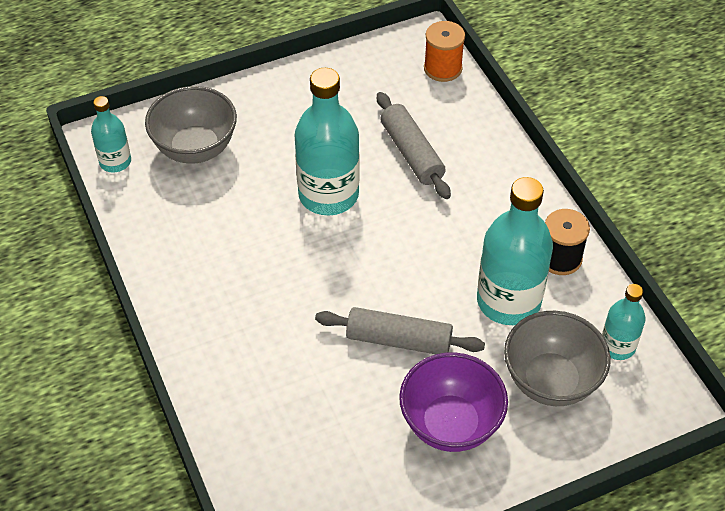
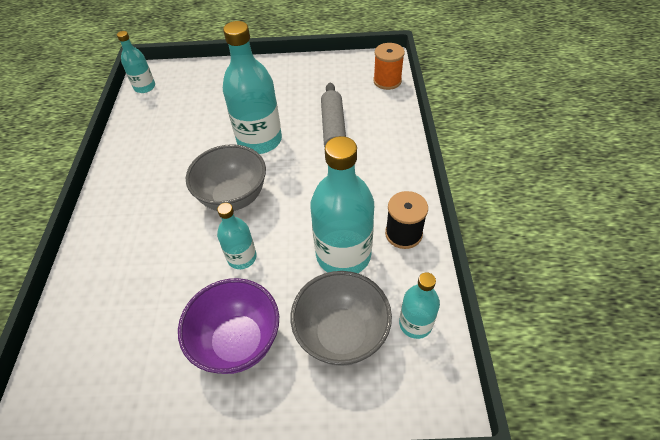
camera: 25 degrees right, 0 degrees up
(195, 148) = (196, 91): grey bowl -> grey bowl (233, 197)
(399, 340) = (242, 257): grey rolling pin -> turquoise bottle

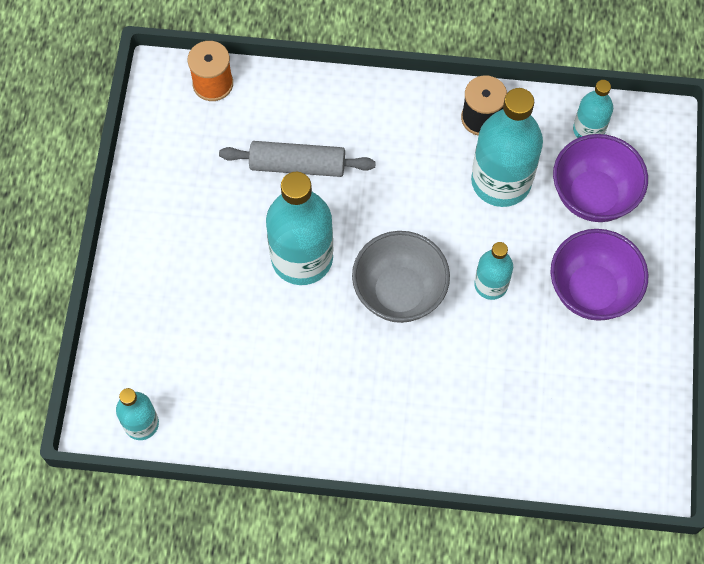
camera: 85 degrees left, 15 degrees up
(341, 334) = (593, 196): grey bowl -> purple bowl

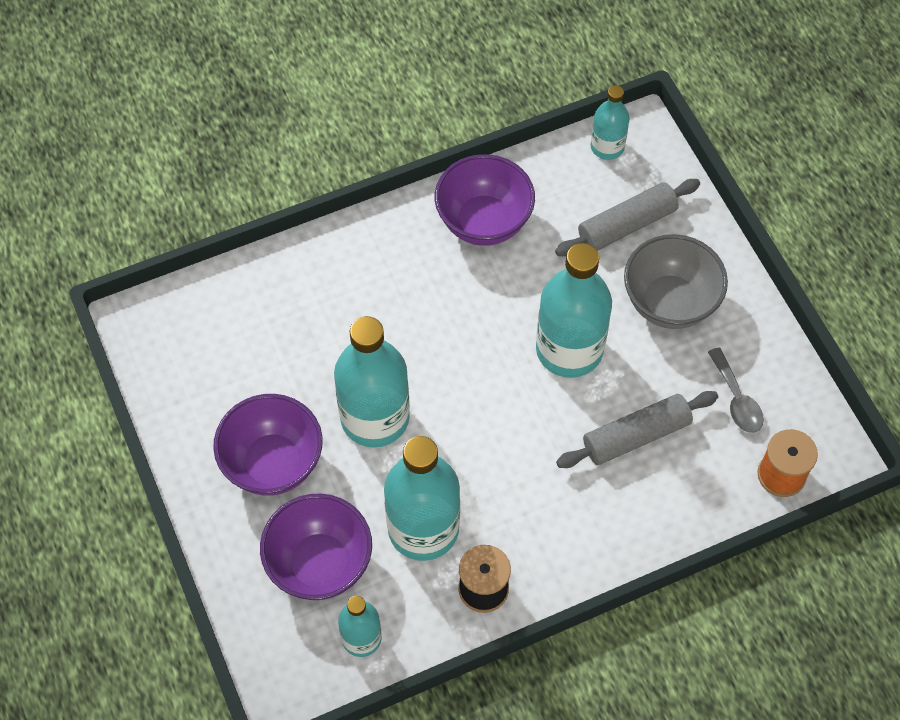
camera: 150 degrees right, 5 degrees down
(179, 339) = (626, 225): none -> grey rolling pin
(202, 152) = (736, 399): none -> grey spoon
(298, 410) = (483, 222): none -> purple bowl
(399, 292) = (457, 365): grey bowl -> grey bowl (669, 303)
(491, 285) = (375, 418): turquoise bottle -> turquoise bottle, size x1.85

